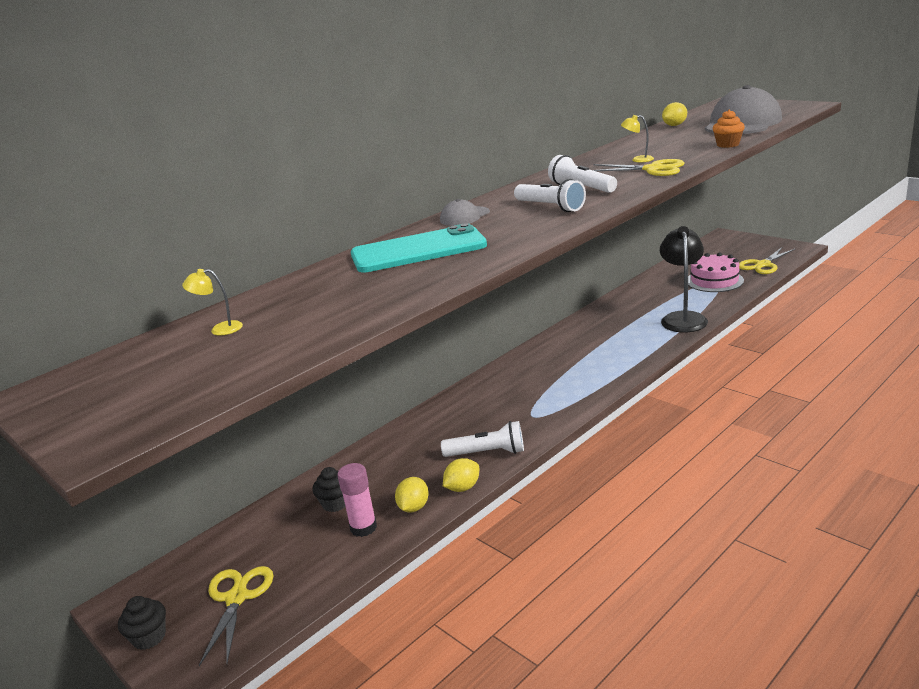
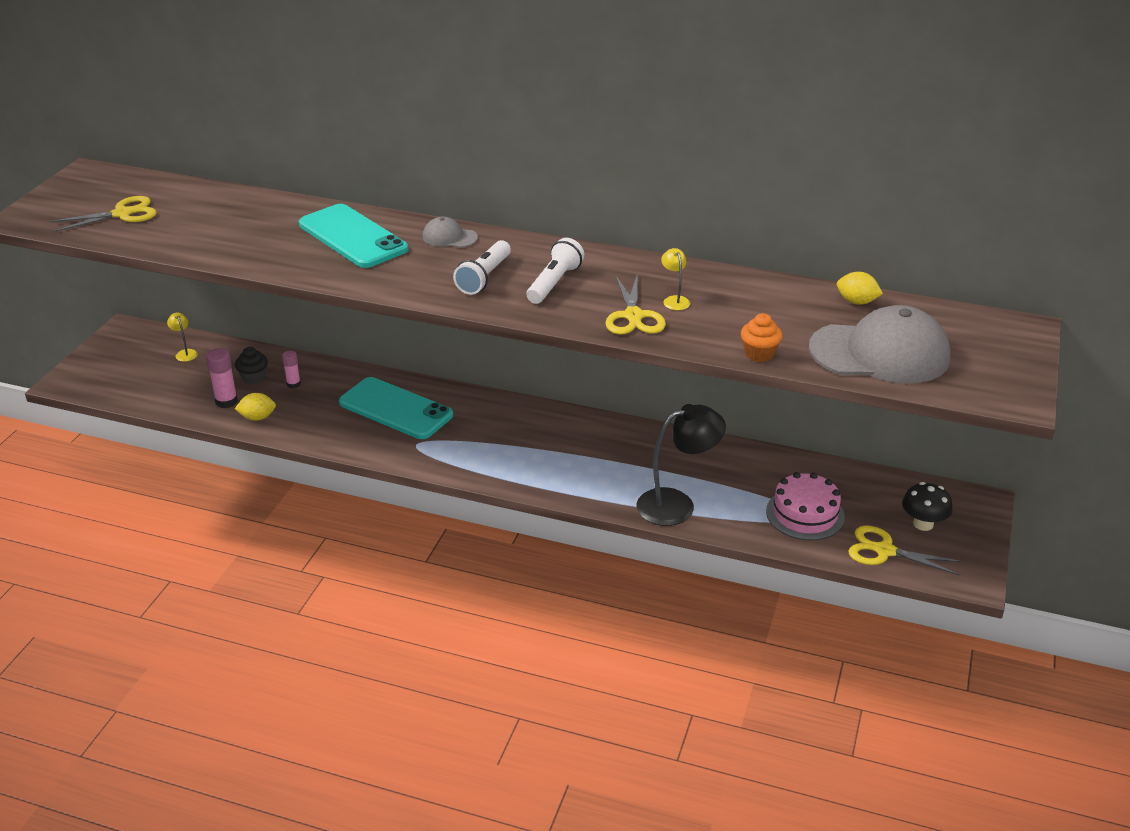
camera: 60 degrees right, 10 degrees up
(149, 637) = (97, 354): black cupcake -> none
(220, 329) = (183, 201): yellow lamp -> yellow lamp (185, 353)
(237, 597) = (139, 373): yellow scissors -> yellow scissors (122, 214)
(372, 477) = (293, 384): none -> pink glue stick
(462, 488) = (290, 435): yellow lemon -> none
(468, 421) = (395, 409): none -> turquoise phone
(487, 453) = (346, 434): white flashlight -> none
(740, 252) = (923, 524): none -> black mushroom

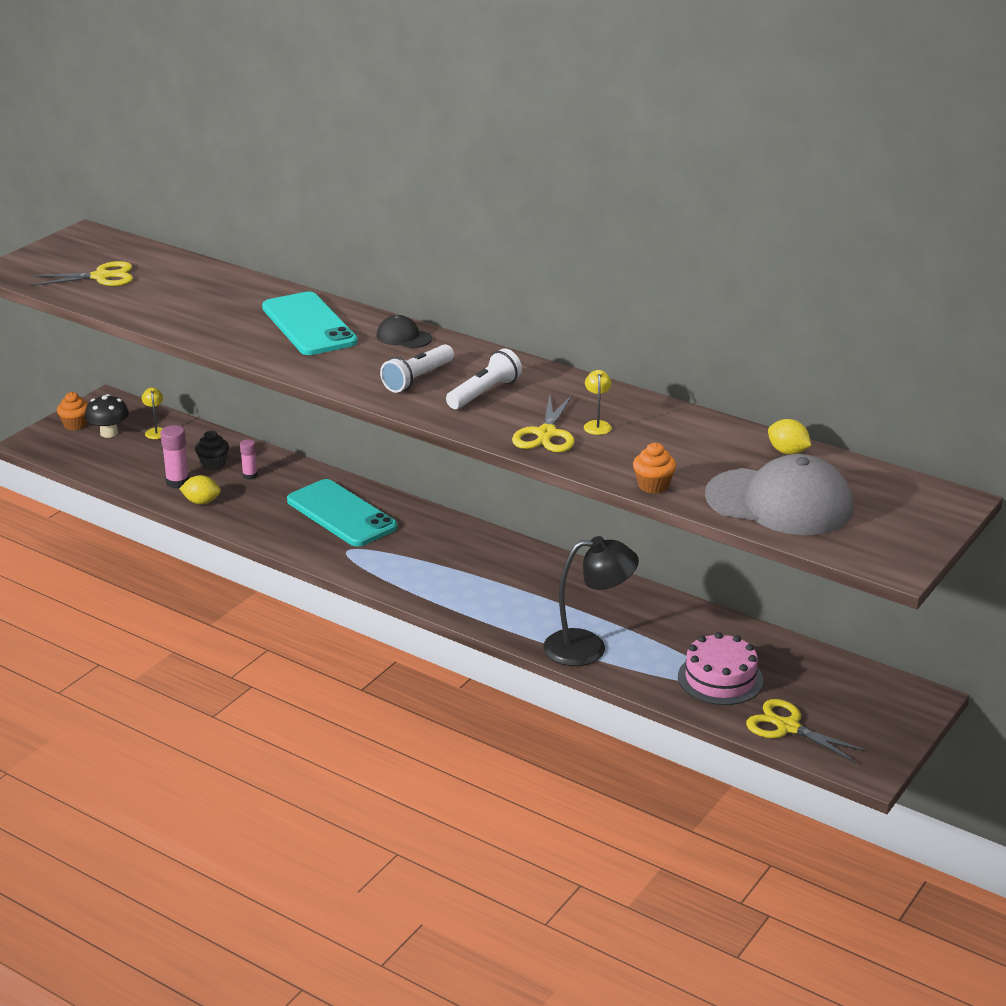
camera: 15 degrees right, 5 degrees down
(103, 358) = (75, 425): none -> orange cupcake
(449, 237) = (403, 337): grey cap -> black cap
(923, 524) = (845, 709): black mushroom -> black mushroom (109, 433)

